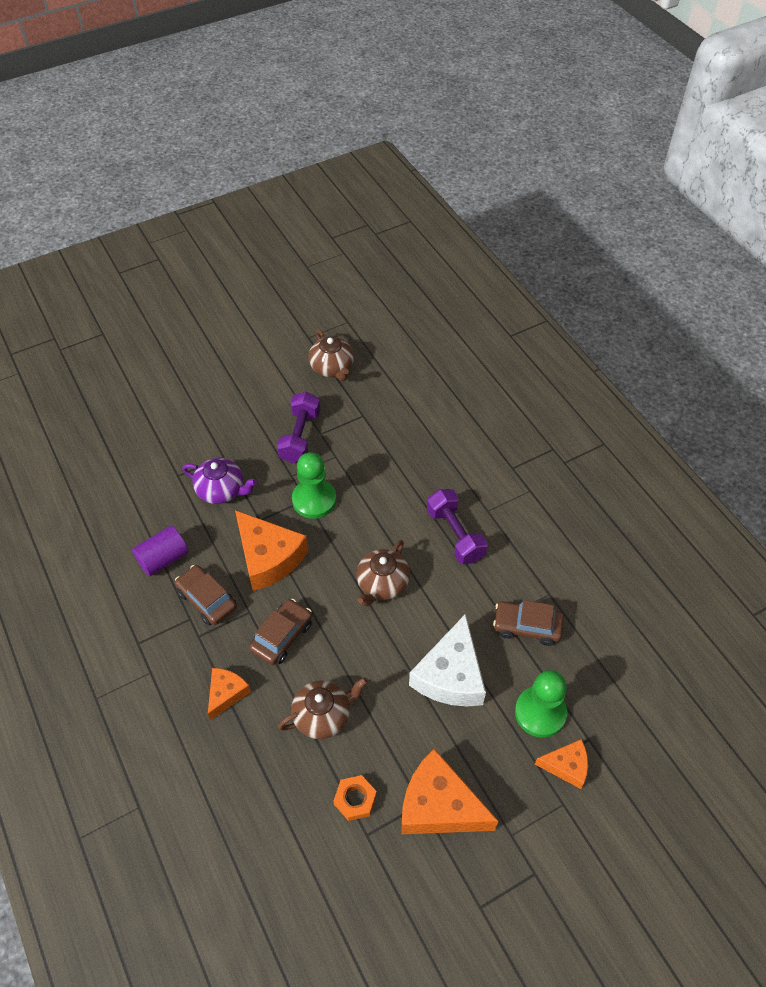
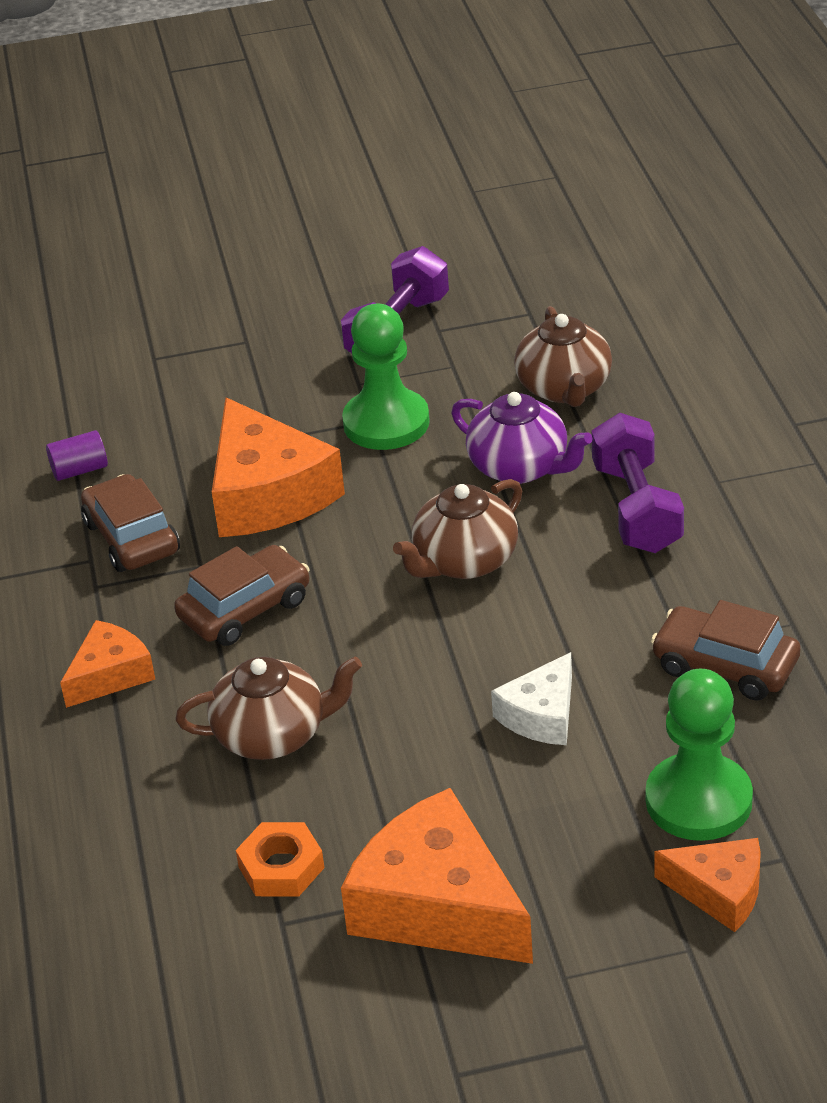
camera: 20 degrees right, 15 degrees down
(163, 559) = (80, 470): purple cylinder -> purple cylinder, size x0.62
(221, 490) = (223, 388): purple teapot -> purple teapot (520, 467)
(332, 368) = (499, 239): brown teapot -> brown teapot (564, 388)
(450, 675) = (541, 715): white cheese -> white cheese, size x0.55

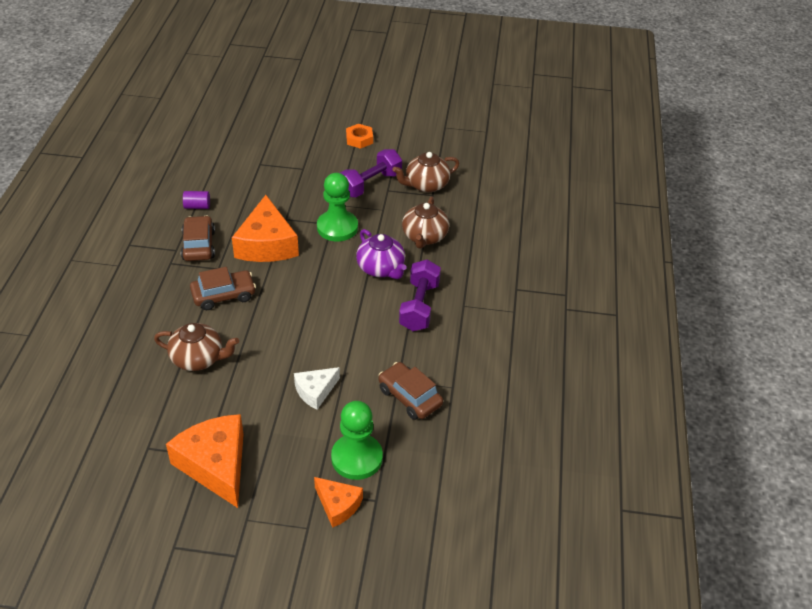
camera: 15 degrees right, 5 degrees up
(110, 674) = (151, 306): orange cheese -> none
(281, 867) = (163, 422): orange nut -> orange nut (359, 139)
(464, 561) = (329, 305): brown teapot -> brown teapot (426, 185)

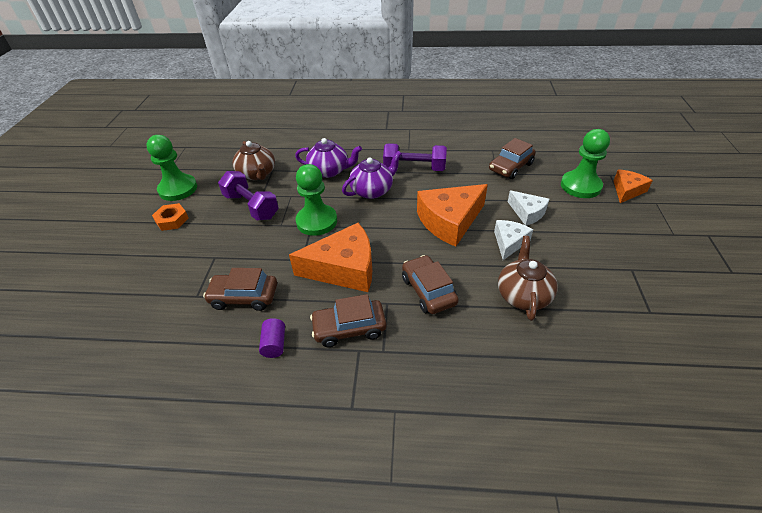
camera: 90 degrees left, 0 degrees up
(215, 465) = (637, 260): orange cheese -> orange cheese (449, 221)
(250, 188) = (244, 297): none -> brown car
(271, 364) = (509, 242): none -> white cheese
(407, 136) = (178, 189): none -> green pawn
(424, 237) = (329, 171): brown teapot -> purple teapot

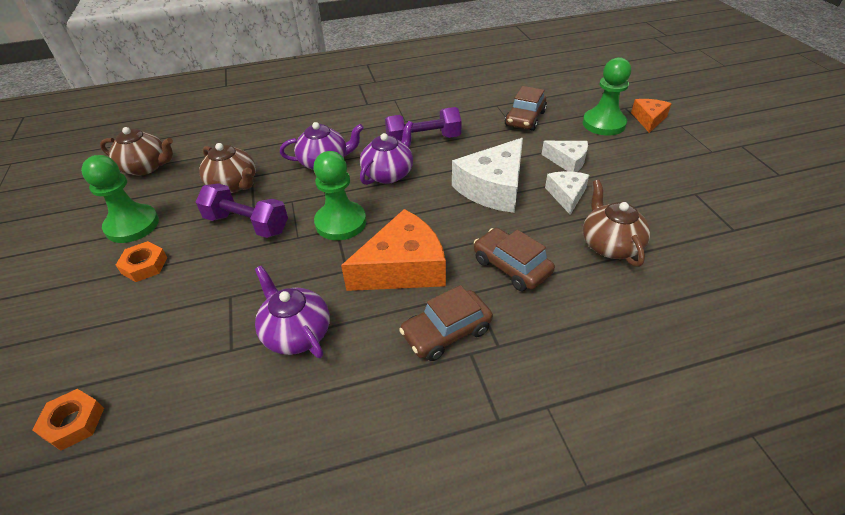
camera: 20 degrees left, 0 degrees up
(82, 316) = (73, 422): none -> orange nut
(206, 148) = (146, 167): none -> brown teapot
(244, 297) = (296, 333): brown car -> purple teapot
(274, 344) = (366, 377): purple cylinder -> none
(449, 221) = (493, 188): orange cheese -> white cheese

